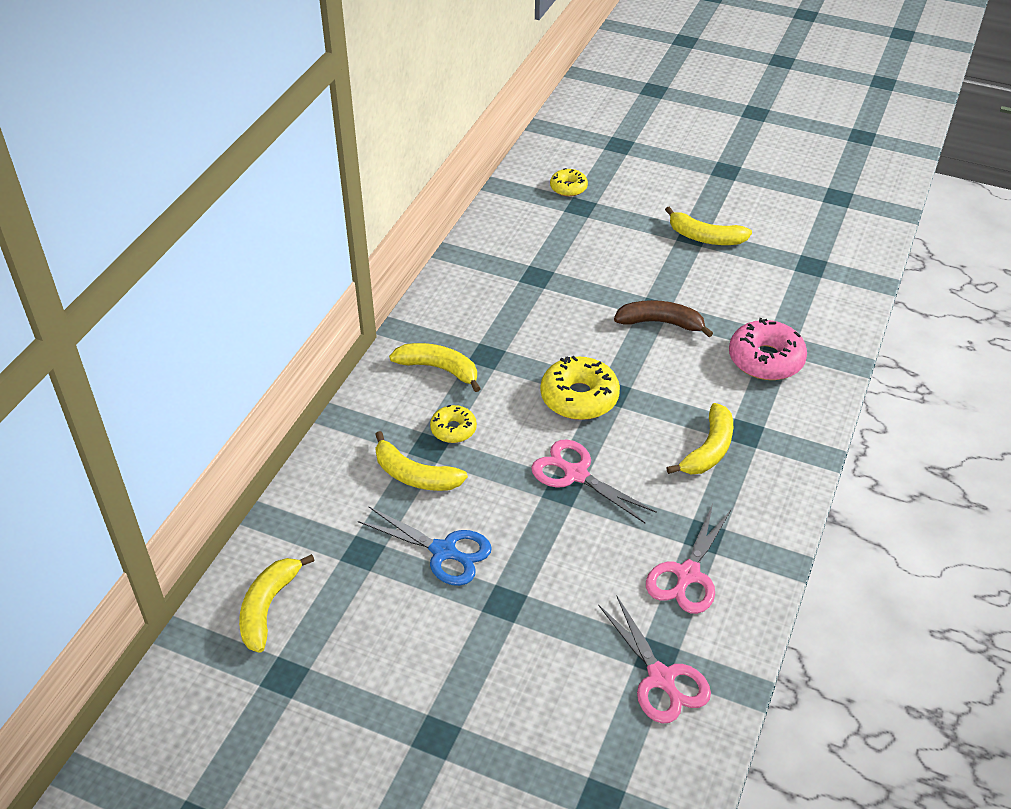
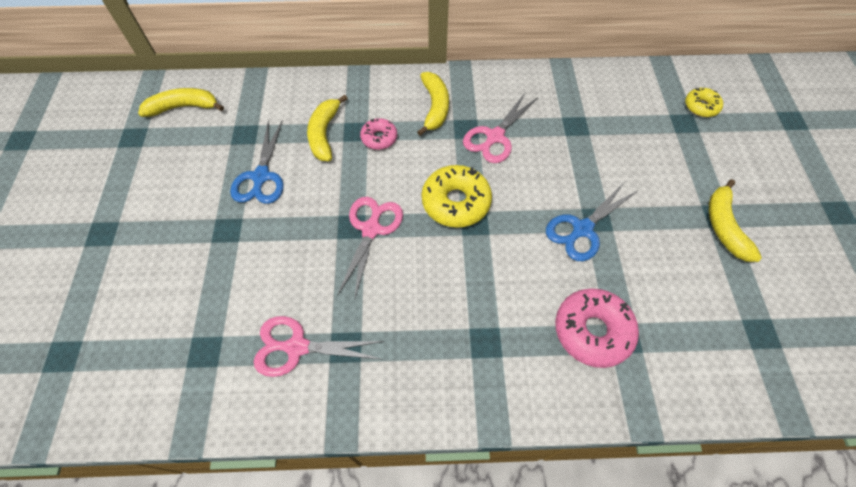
camera: 65 degrees right, 15 degrees up
(453, 429) = (379, 138): yellow donut -> pink donut
(660, 323) = (582, 229): brown banana -> blue scissors
(661, 678) = (183, 362): pink scissors -> pink scissors (494, 137)
(708, 449) = (447, 318): yellow banana -> none

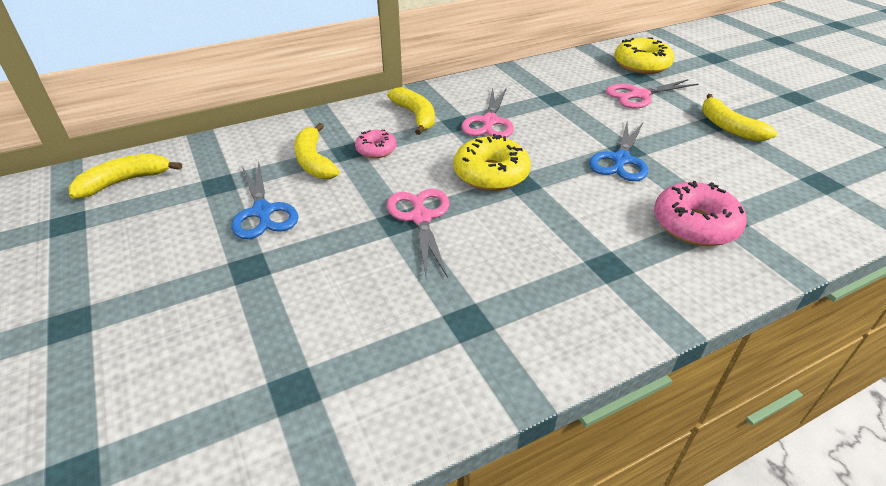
camera: 25 degrees left, 20 degrees down
(296, 347) = (411, 342): pink scissors -> pink scissors (639, 95)
(701, 106) = (641, 65): yellow donut -> yellow donut, size x1.74

